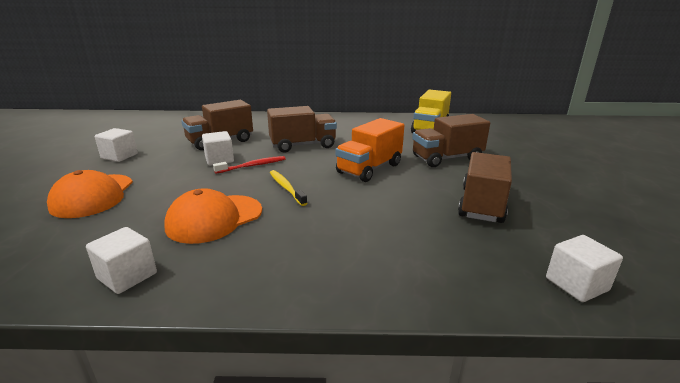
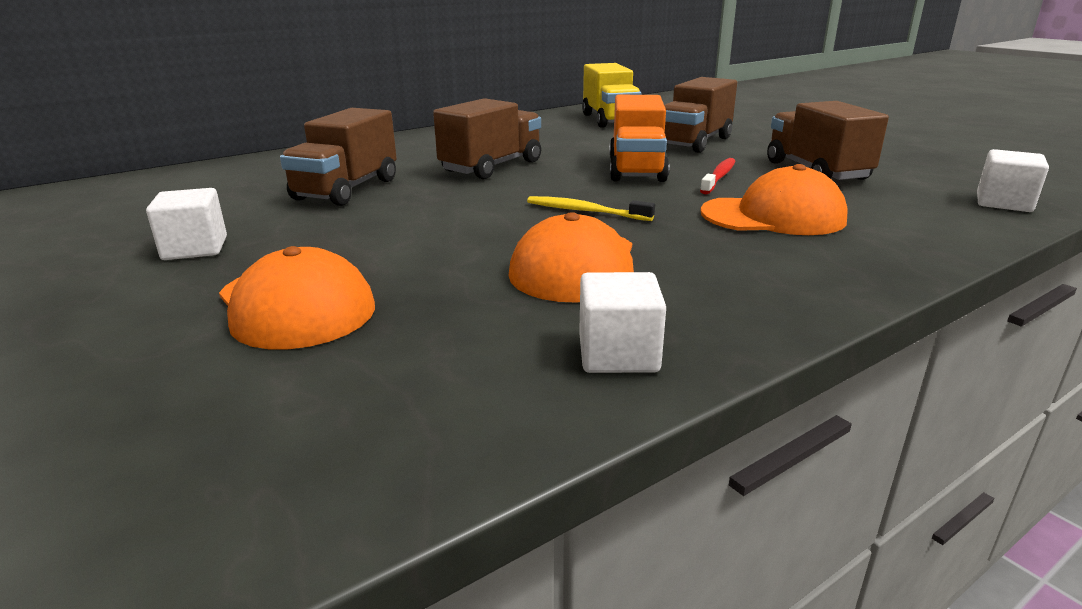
camera: 35 degrees left, 0 degrees up
(219, 159) = (405, 208): white cube -> none
(252, 166) = (477, 202): red toothbrush -> red toothbrush (719, 177)
(375, 228) = (773, 216): none -> orange cap

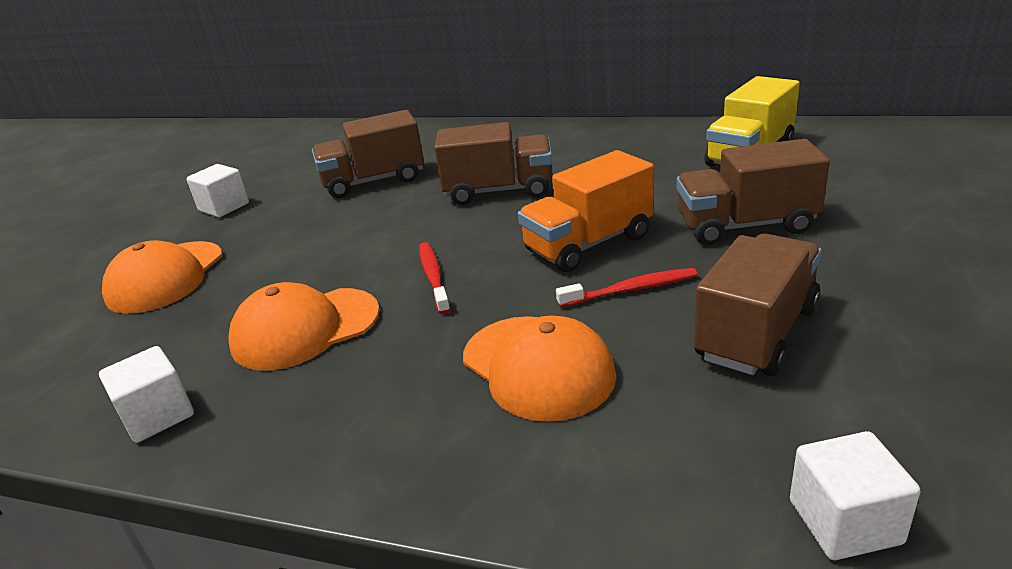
camera: 55 degrees right, 5 degrees up
(585, 211) = (433, 277): yellow toothbrush -> red toothbrush

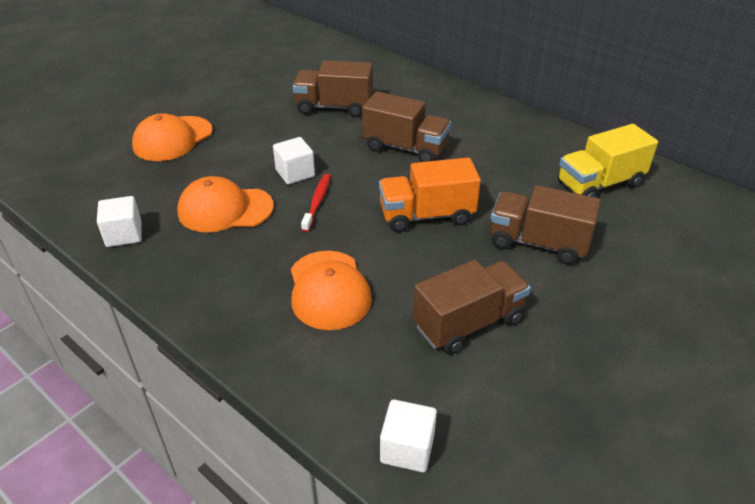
camera: 20 degrees right, 10 degrees up
(224, 207) = (233, 94): white cube -> white cube (295, 173)
(630, 290) = (422, 261): red toothbrush -> none

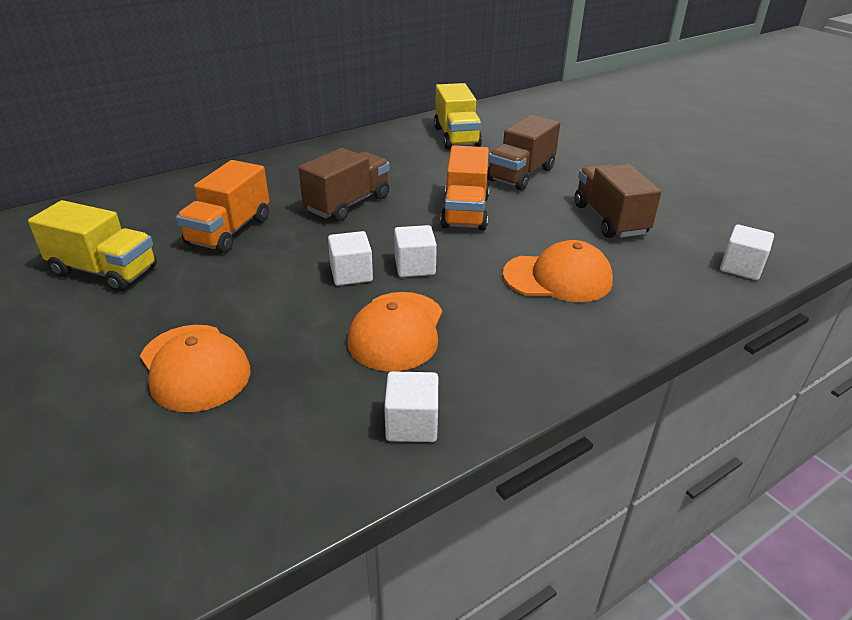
camera: 75 degrees left, 5 degrees down
(265, 79) = (104, 271): none -> yellow truck
(317, 202) = (415, 266): red toothbrush -> white cube
(334, 107) = (229, 231): brown truck -> orange truck

